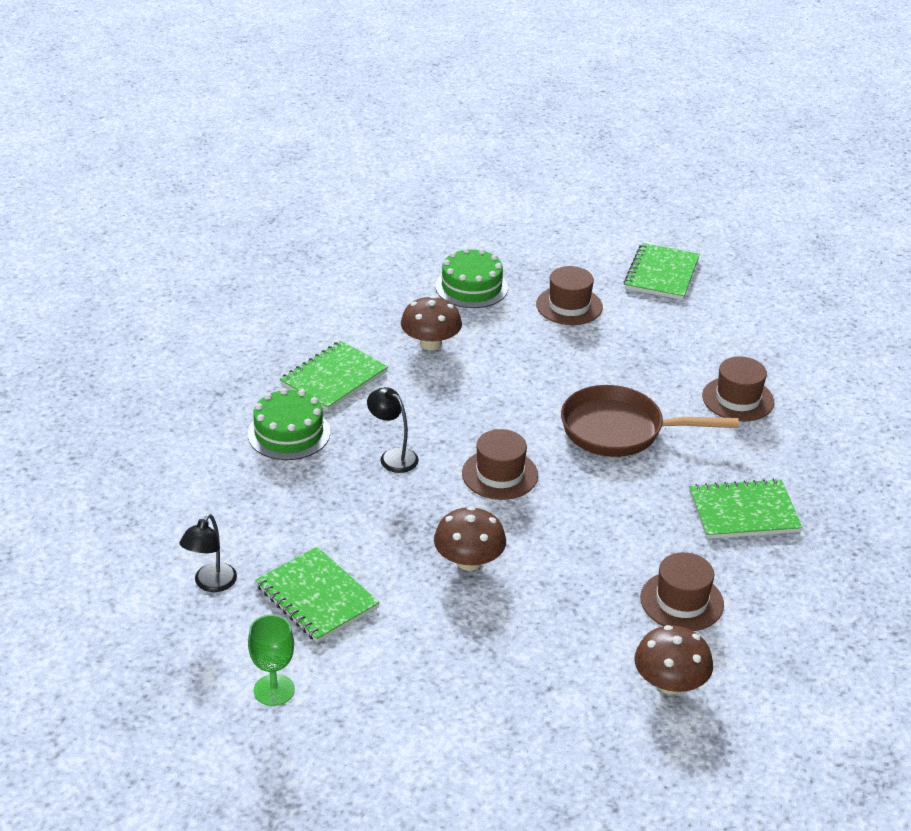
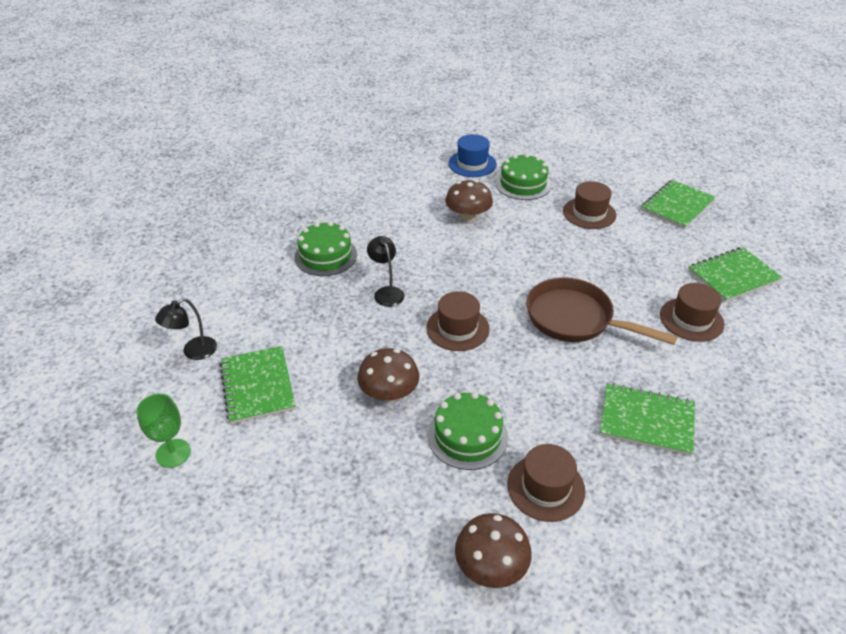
camera: 25 degrees right, 5 degrees up
(334, 378) = (383, 225): green notebook -> green notebook (733, 276)
(393, 275) = (472, 164): none -> blue hat
(578, 578) = (467, 436): none -> green cake

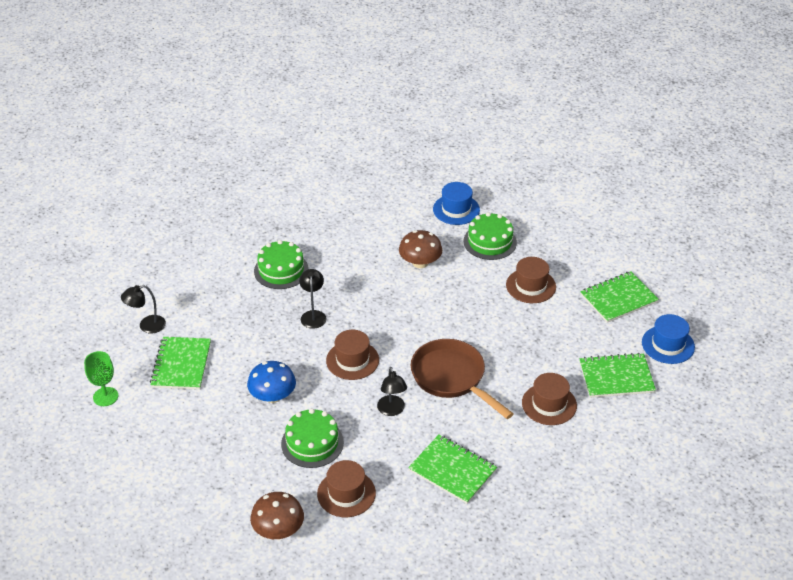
camera: 20 degrees right, 0 degrees up
(389, 393) = (272, 396): brown mushroom -> blue mushroom
(535, 371) = (392, 410): none -> black lamp
(753, 235) = (668, 345): none -> blue hat

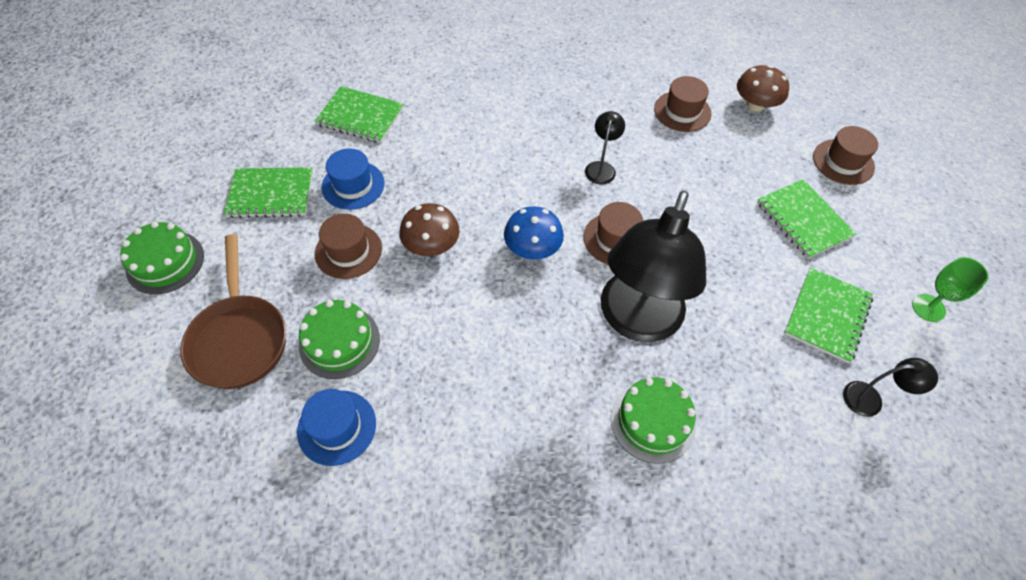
camera: 155 degrees left, 15 degrees up
(272, 396) = (723, 231): blue mushroom -> blue mushroom (532, 248)
(312, 443) = (697, 166): green cake -> green cake (165, 262)
(313, 315) = (636, 321): black lamp -> black lamp, size x2.42
(420, 263) = (454, 347): brown mushroom -> brown mushroom (431, 245)
(452, 378) = (520, 177): brown pan -> brown pan (239, 338)
(452, 470) = (576, 95): green notebook -> green notebook (803, 220)
(549, 404) = (445, 117): brown hat -> brown hat (843, 162)
(668, 345) = (280, 127): blue hat -> blue hat (353, 185)

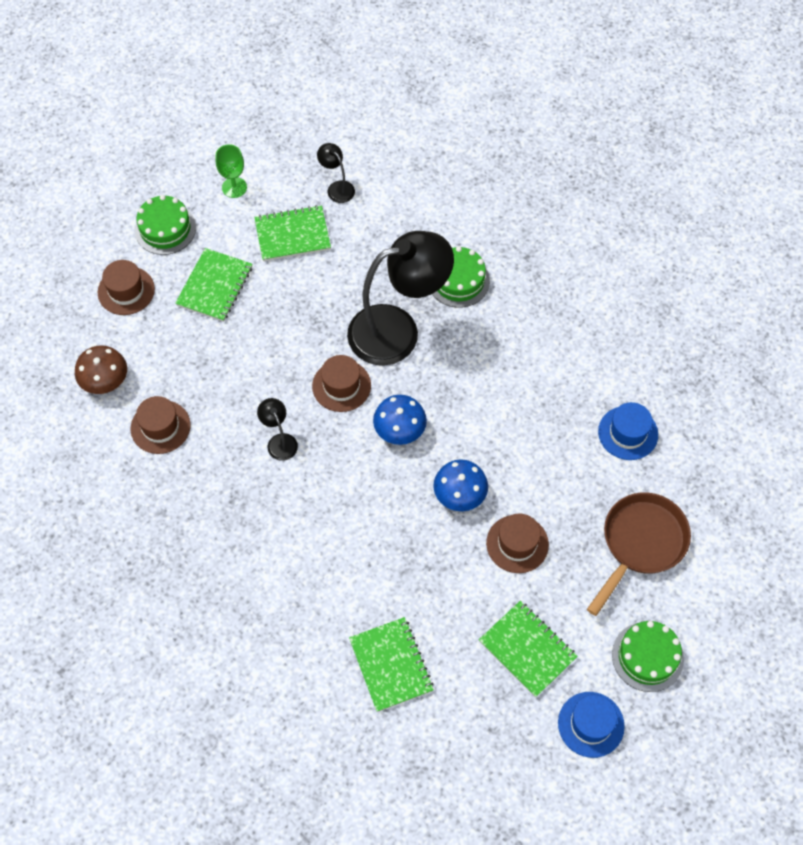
camera: 130 degrees left, 5 degrees up
(339, 342) = (581, 483): green cake -> green cake (165, 229)
(353, 185) = (462, 598): blue hat -> blue hat (591, 724)
(431, 245) = (460, 494): brown mushroom -> blue mushroom
(601, 167) = (279, 441): black lamp -> black lamp turned 90 degrees clockwise

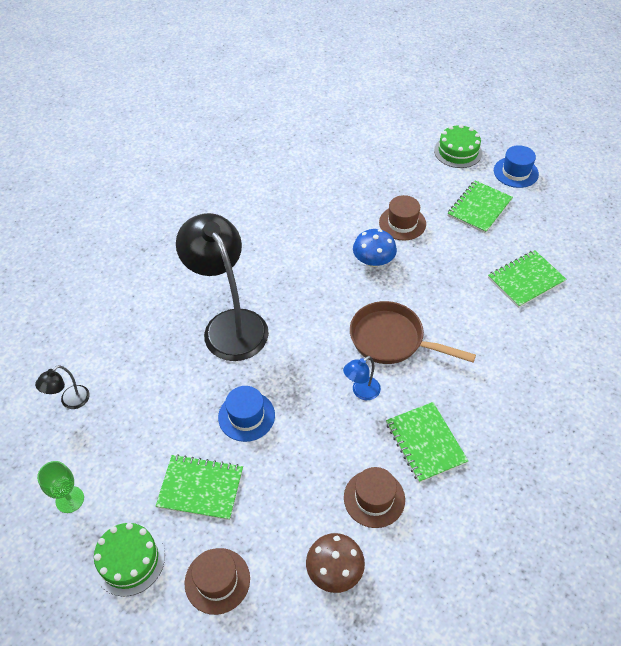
camera: 100 degrees left, 10 degrees down
(279, 441) = (361, 392): black lamp -> blue lamp
(292, 235) = (130, 429): green notebook -> green notebook (425, 443)
(341, 386) = (294, 356): brown hat -> none
(399, 430) = (327, 307): blue mushroom -> none
(458, 280) = (172, 290): green cake -> none
(628, 433) = (295, 175): blue hat -> blue hat (246, 416)
(640, 544) = (379, 162): brown pan -> brown pan (392, 340)

